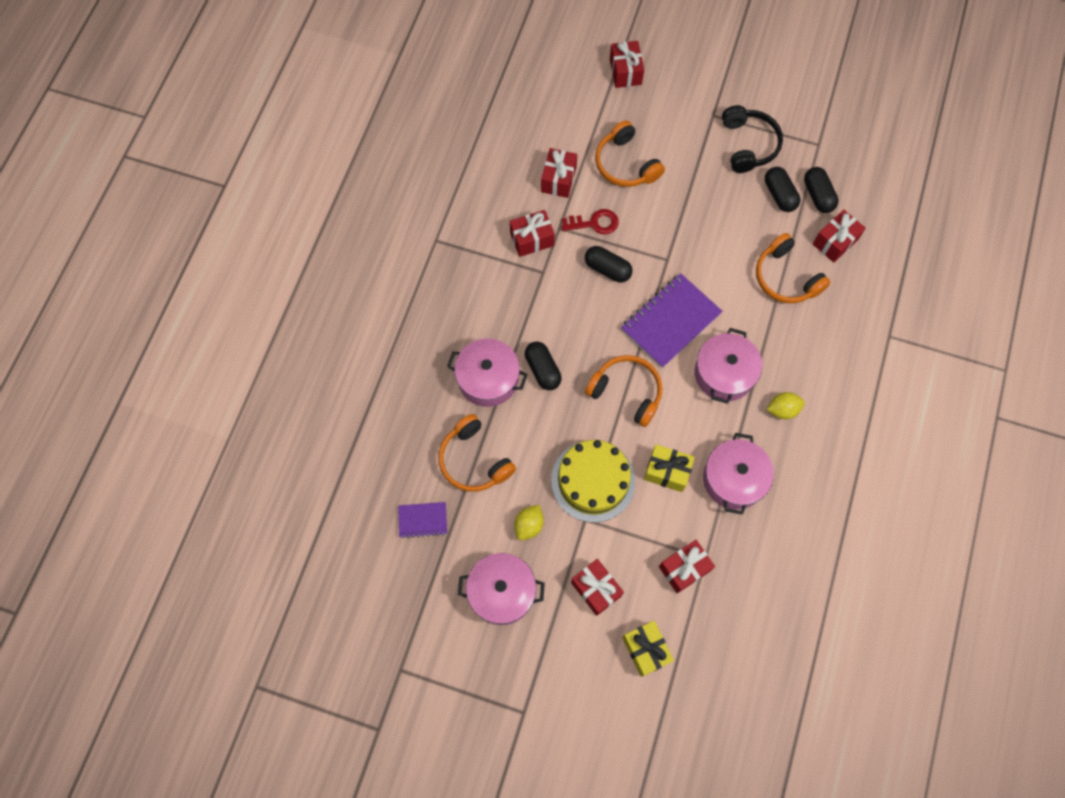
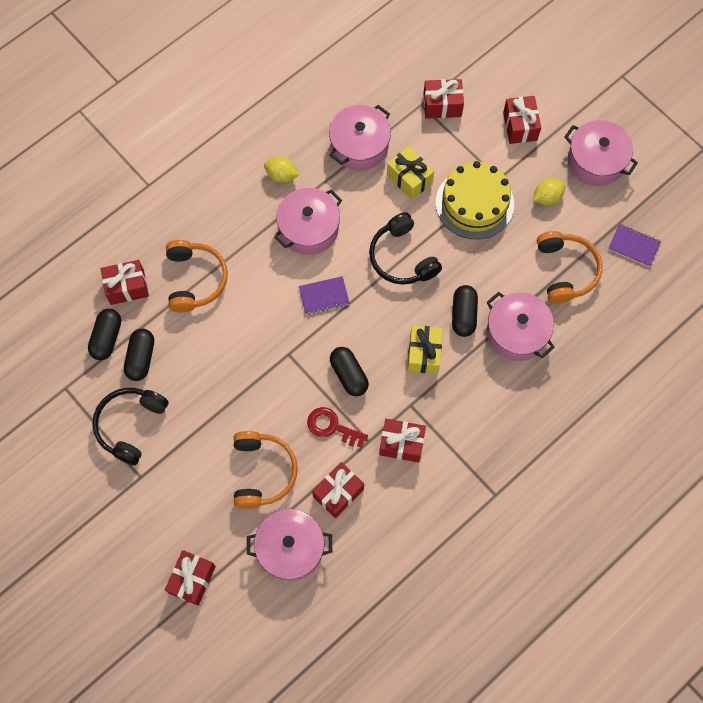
camera: 150 degrees left, 0 degrees up
(569, 126) = (290, 548): none -> pink pot
(626, 392) = (402, 257): orange headphones -> black headphones
(646, 650) = (506, 69): yellow gift -> yellow gift (424, 354)
(670, 322) = (324, 296): purple notebook -> purple notebook, size x0.52

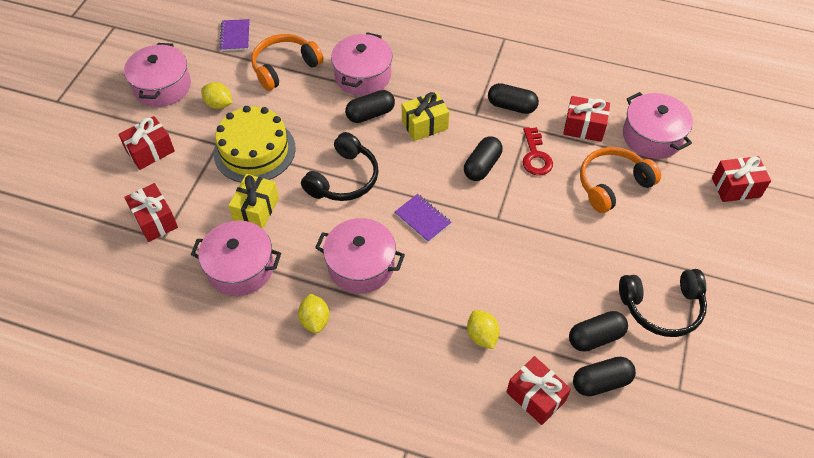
camera: 120 degrees left, 15 degrees down
(195, 279) = (482, 336): orange headphones -> yellow lemon
(401, 444) = (511, 106): red gift -> black capsule

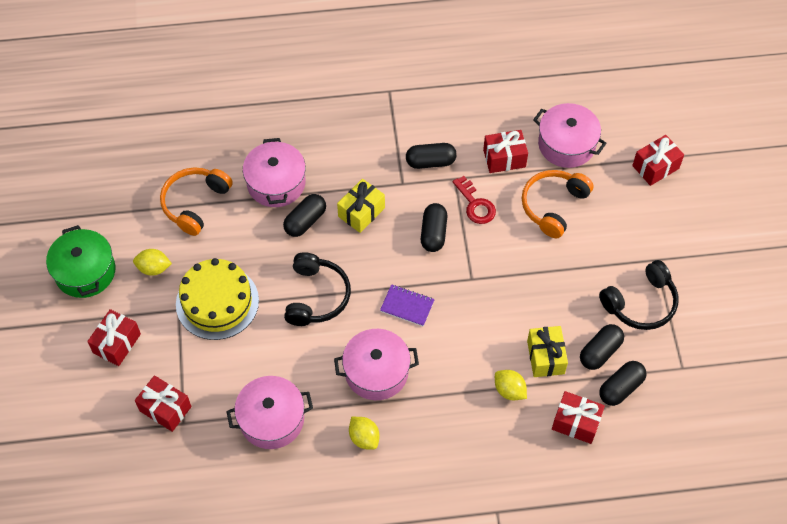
camera: 25 degrees left, 5 degrees up
(162, 86) = (85, 272): pink pot -> green pot
(235, 36) = (125, 188): purple notebook -> none
(256, 210) = (253, 359): yellow gift -> yellow gift (545, 357)

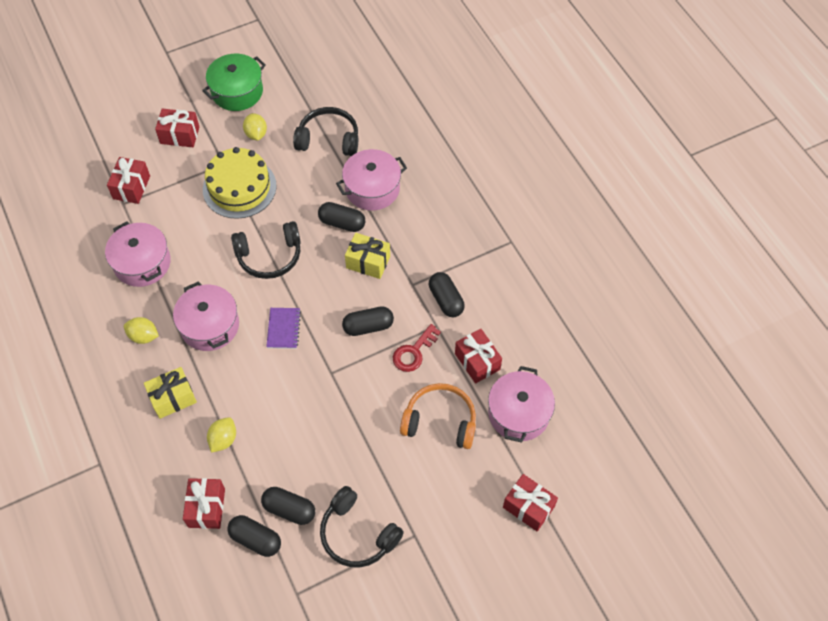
camera: 70 degrees right, 0 degrees up
(195, 203) = (328, 139): orange headphones -> black headphones
(364, 438) = (143, 336): yellow lemon -> yellow lemon turned 75 degrees clockwise
(545, 357) = (268, 461): yellow gift -> yellow gift (173, 398)

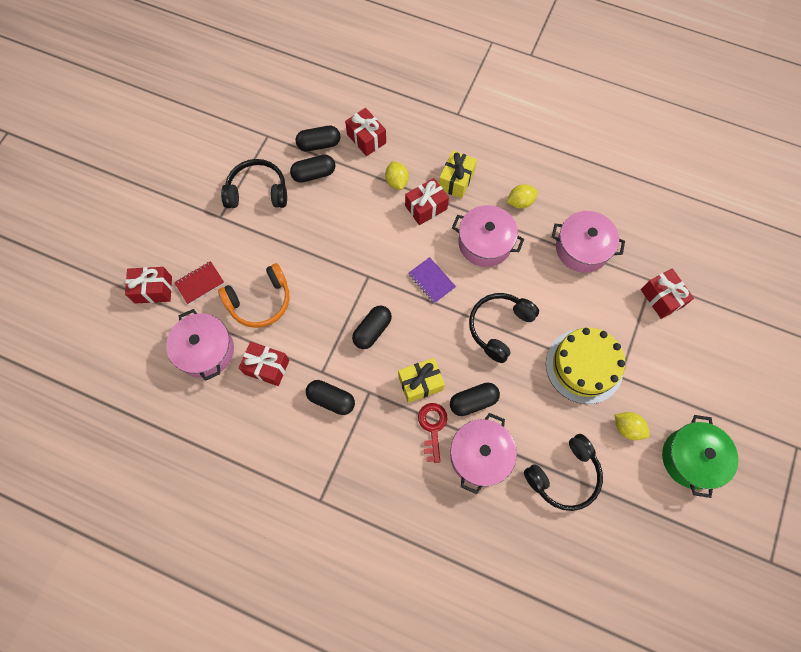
camera: 140 degrees right, 10 degrees up
(180, 135) = (683, 373): red gift -> red gift (426, 207)
(413, 352) = (321, 337): red key -> red key (432, 427)
(481, 480) = (200, 283): none -> red notebook

